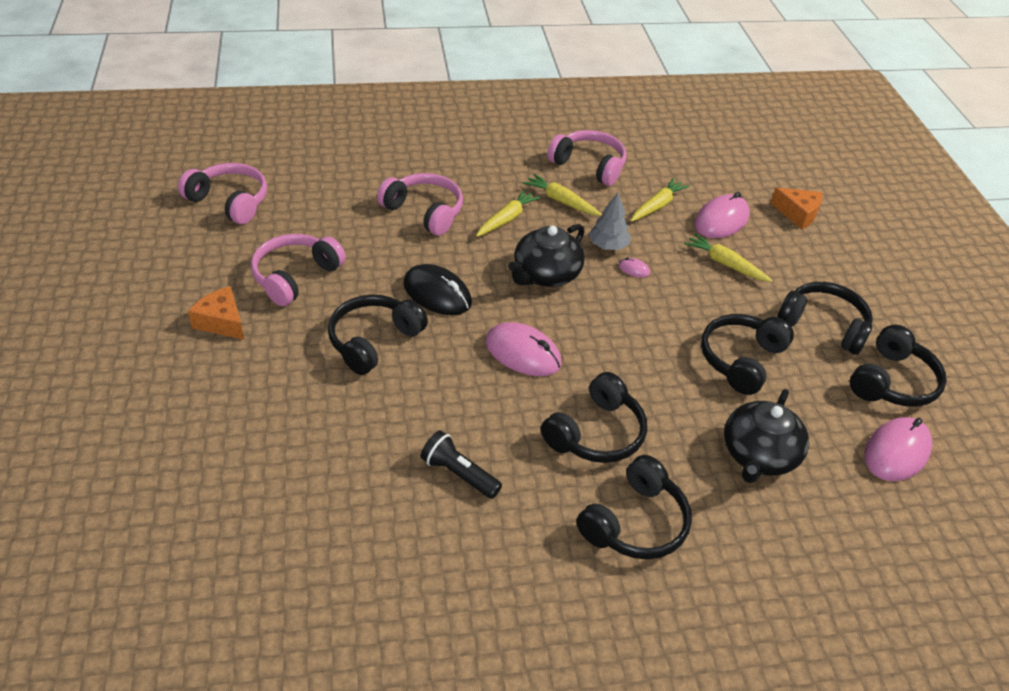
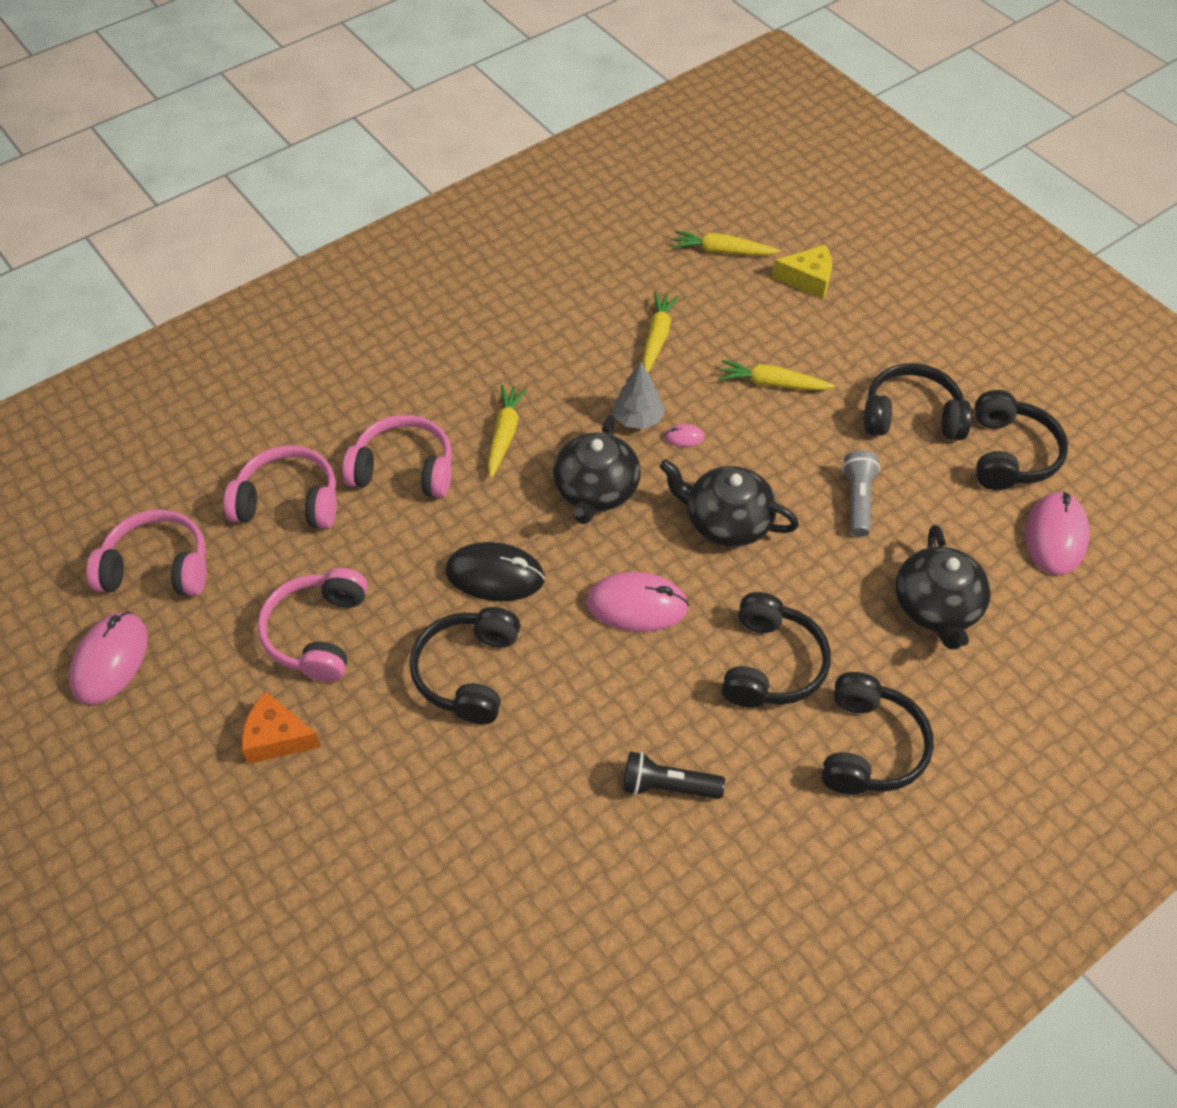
camera: 25 degrees left, 10 degrees up
(561, 201) = (548, 380): yellow carrot -> yellow carrot (722, 251)
(589, 166) = (548, 314): pink headphones -> pink headphones (288, 501)
(628, 331) = (726, 521): none -> black teapot
(721, 220) = (735, 326): pink mouse -> pink mouse (110, 660)
(741, 360) = (857, 500): black headphones -> grey flashlight
(798, 214) = (808, 279): orange cheese -> yellow cheese

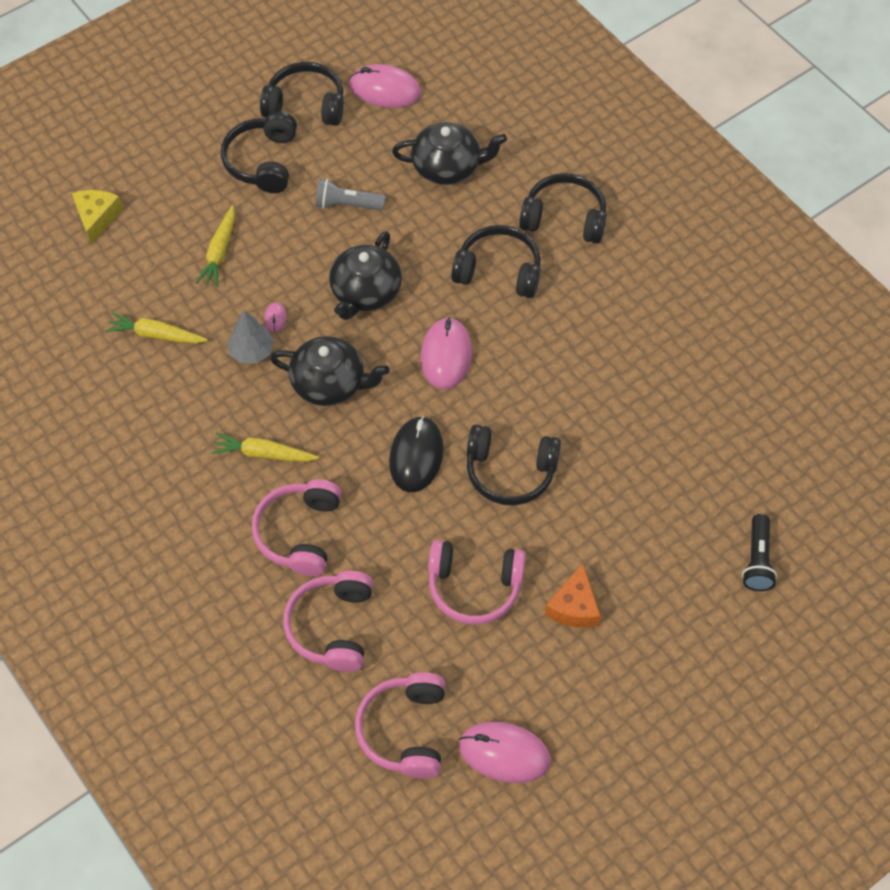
camera: 90 degrees left, 5 degrees up
(668, 786) = (601, 339): black flashlight -> black flashlight (757, 560)
(722, 251) = (50, 280): yellow carrot -> none

